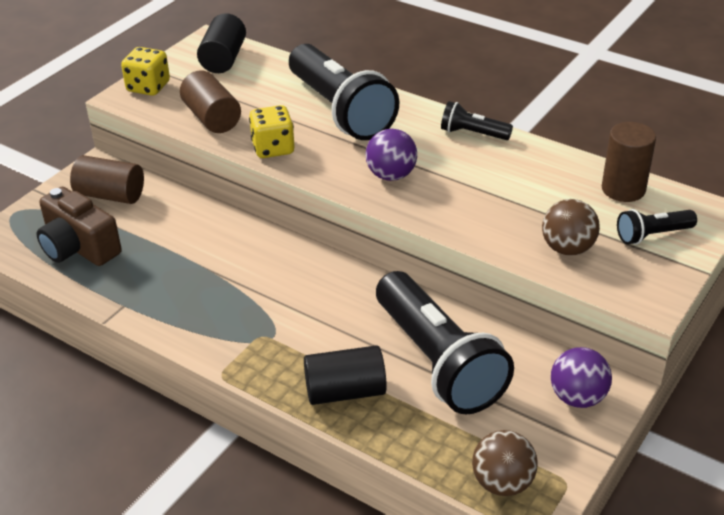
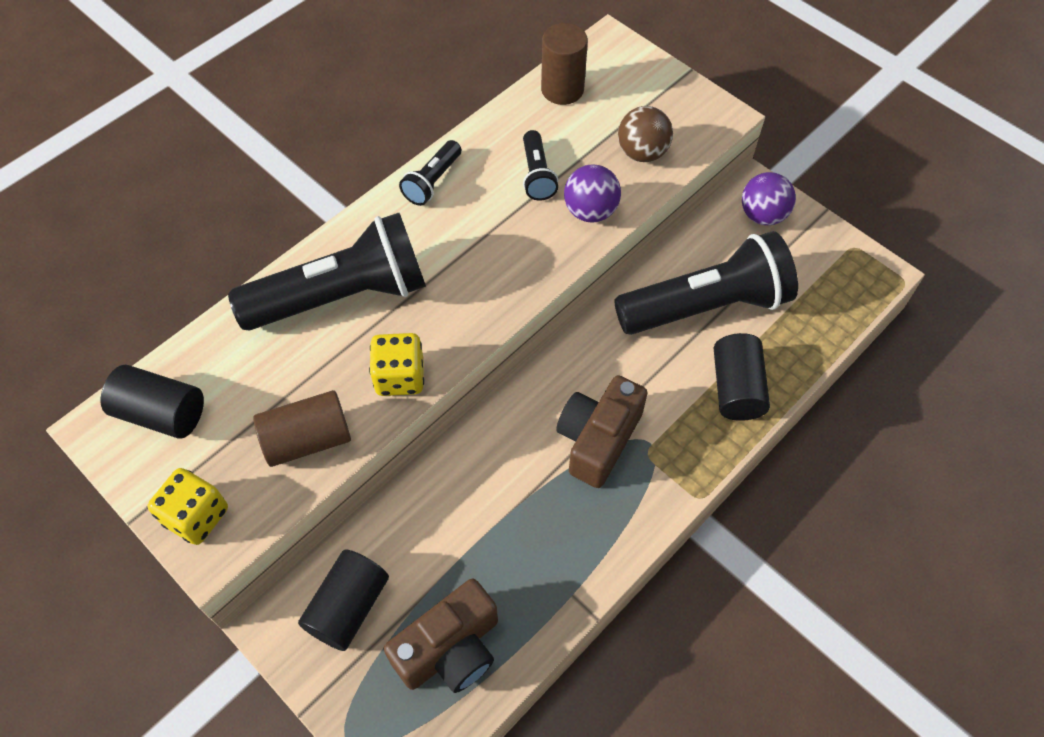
camera: 80 degrees left, 20 degrees up
(110, 195) = (348, 607): brown cylinder -> black cylinder
(269, 303) = (598, 439): none -> brown camera
(391, 175) = (488, 268): purple ball -> purple ball (590, 211)
(502, 483) = (853, 290): brown ball -> none
(652, 235) = (635, 89): black flashlight -> black flashlight (537, 175)

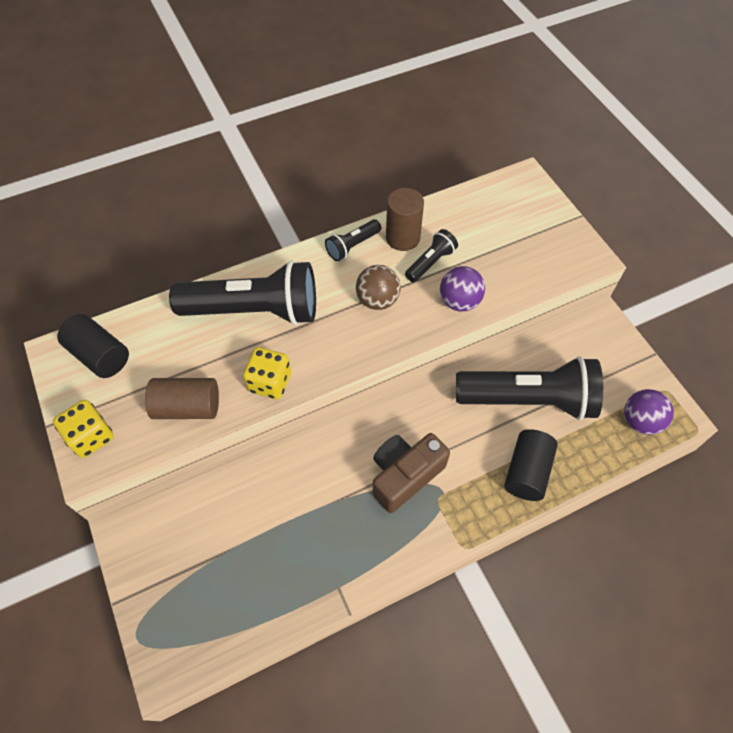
camera: 20 degrees right, 0 degrees up
(348, 607) = (177, 537): black cylinder -> none
(450, 649) = (234, 595): brown camera -> none
(537, 175) = (430, 262): black flashlight -> black flashlight turned 150 degrees counterclockwise
(562, 89) = (475, 204): brown cylinder -> brown cylinder (403, 238)
(642, 153) = (517, 268): brown ball -> brown ball (377, 300)
(762, 215) = (601, 343): purple ball -> purple ball (640, 421)

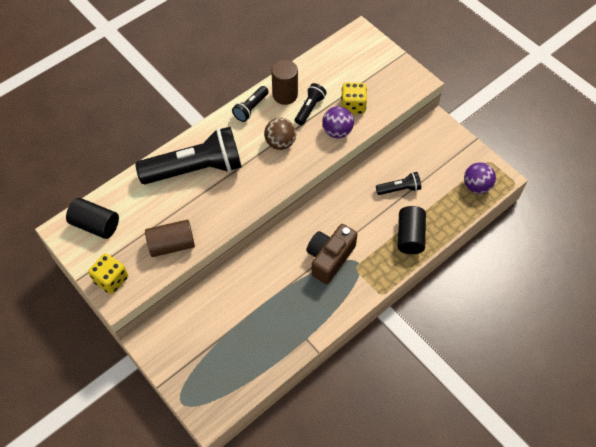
camera: 15 degrees left, 0 degrees up
(270, 382) = (223, 215): yellow dice -> yellow dice (353, 106)
(528, 399) = (399, 189): black flashlight -> black flashlight, size x0.45

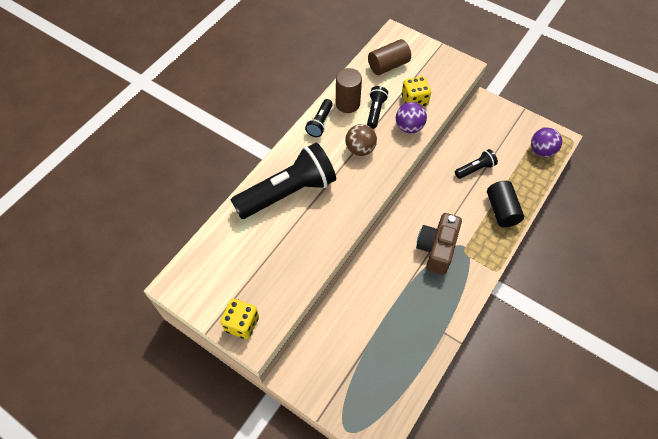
camera: 15 degrees left, 0 degrees up
(95, 225) = (206, 271): black cylinder -> none
(172, 245) = (291, 273): brown cylinder -> brown cylinder (388, 65)

